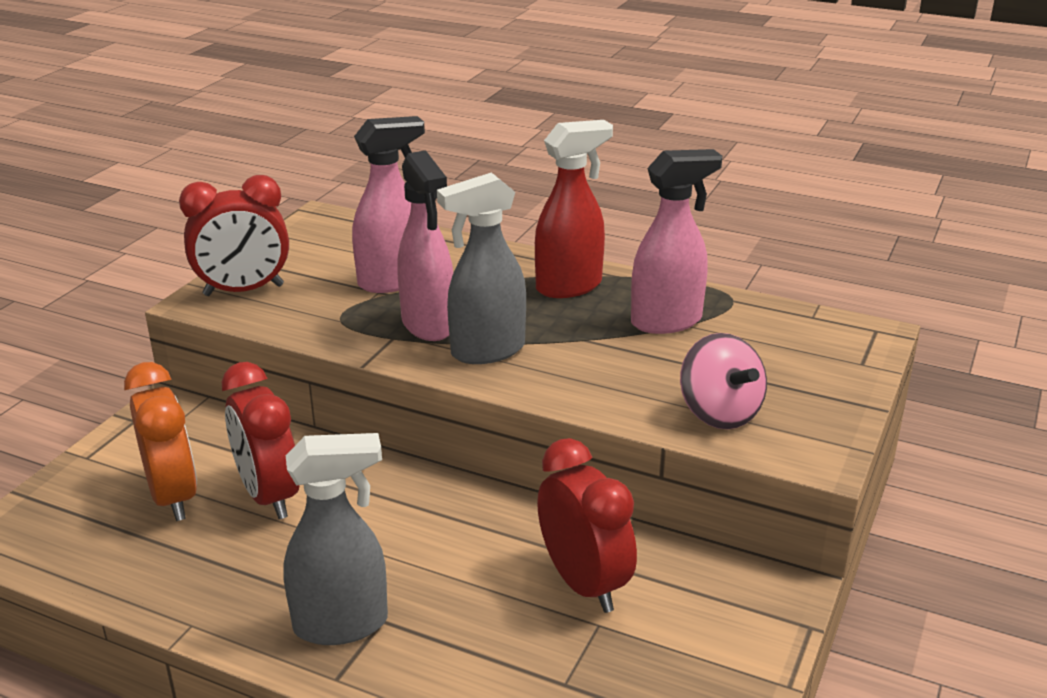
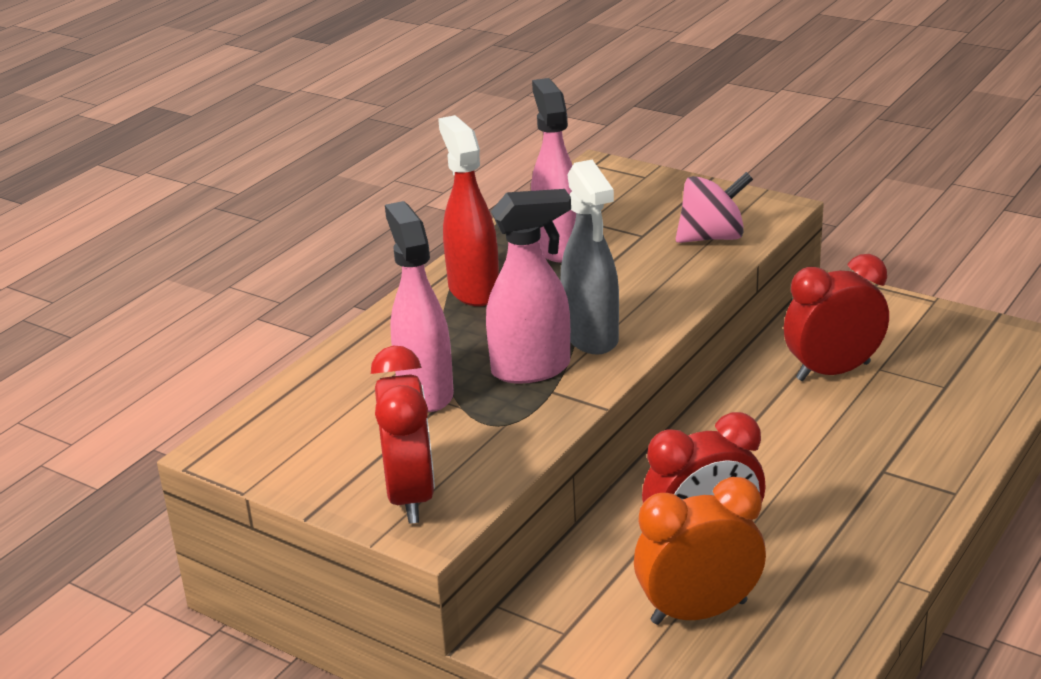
camera: 80 degrees left, 0 degrees up
(342, 624) = (891, 491): grey spray bottle -> none

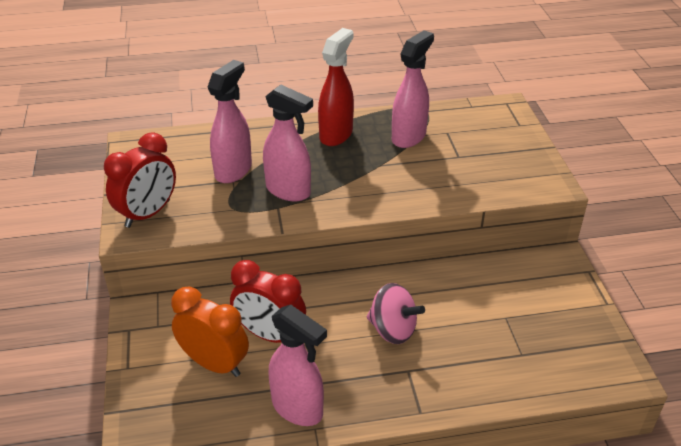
camera: 45 degrees right, 10 degrees up
(591, 337) = (339, 193): grey spray bottle -> none
(712, 237) = (489, 180): pink spinning top -> pink spinning top (393, 330)
(833, 371) = (478, 300): red clock -> none
(852, 578) = (298, 408): none -> pink spray bottle

